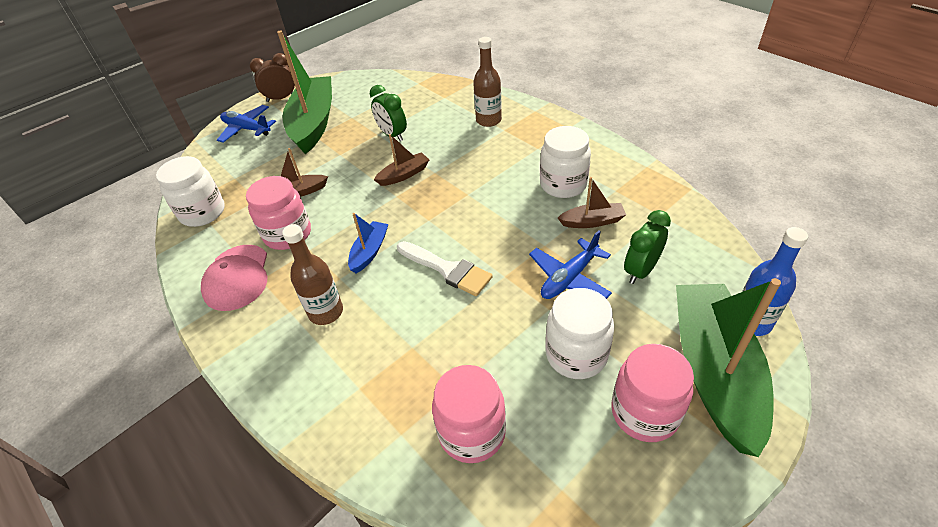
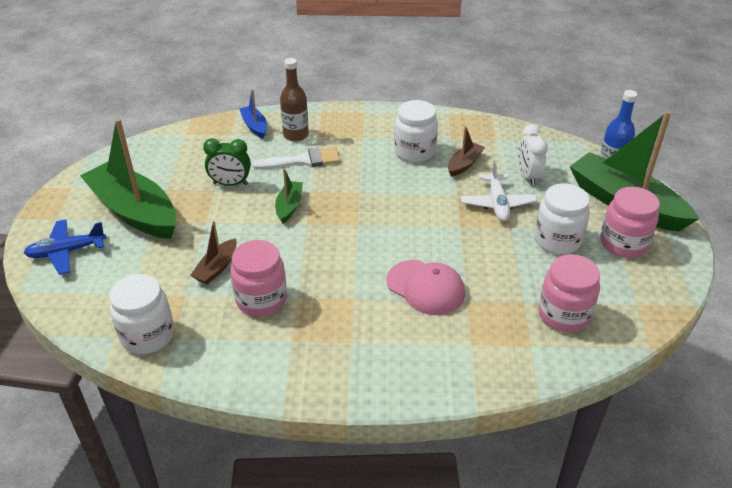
camera: 50 degrees left, 5 degrees down
(237, 277) = (269, 353): pink cap -> pink cap (425, 287)
(281, 98) = (57, 209): brown clock -> none
(326, 312) = (379, 323): brown bottle -> none
(369, 251) = (347, 269): blue boat -> blue boat (254, 126)
(404, 175) = (289, 206): brown boat -> green boat
(447, 269) = (419, 245): white brush -> white brush (303, 160)
(569, 278) = (497, 203): blue plane -> white plane
(641, 271) = (528, 176): green clock -> white clock

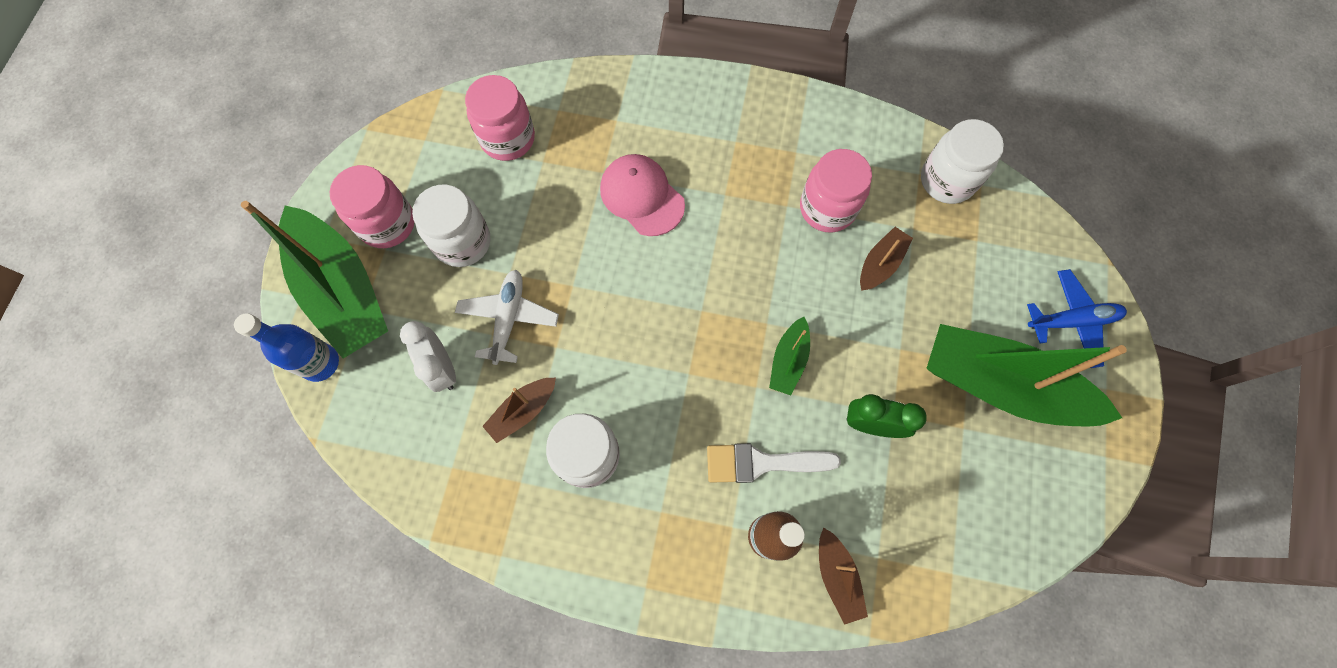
camera: 170 degrees left, 30 degrees up
(134, 211) = (1000, 385): green boat -> green boat turned 150 degrees clockwise
(254, 126) = (837, 577): blue boat -> brown boat
(528, 176) = (442, 368): white clock -> white clock turned 150 degrees clockwise

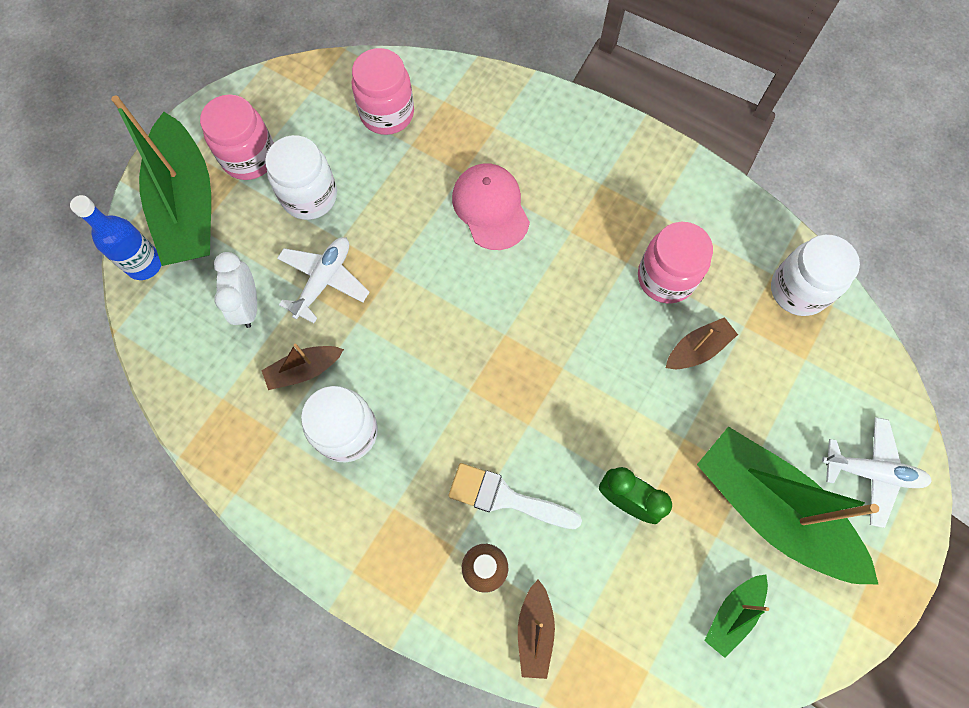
camera: 20 degrees right, 0 degrees up
(788, 361) = (569, 411): green boat -> green boat (732, 614)
(1071, 321) = (871, 472): blue plane -> white plane

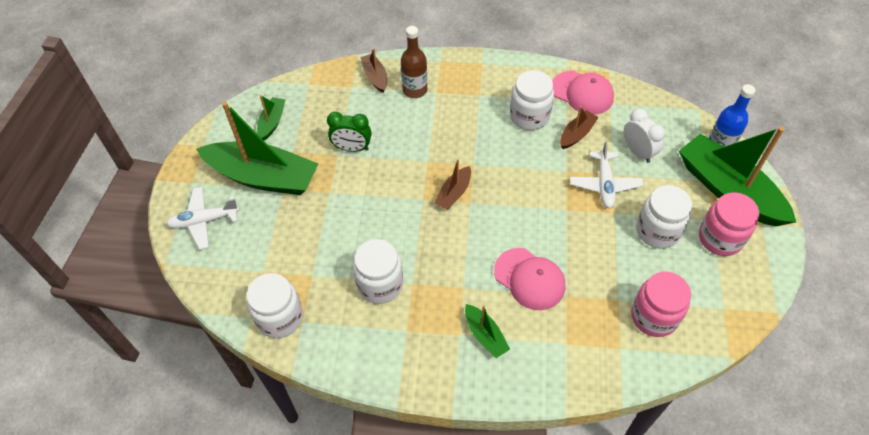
camera: 155 degrees right, 15 degrees down
(245, 436) = (582, 93): none -> pink cap
(505, 498) = (421, 122): white brush -> none
(574, 171) = (485, 335): none -> green boat
(666, 278) = (380, 284): pink jar -> white jar
(697, 349) = (339, 246): brown boat -> brown boat (453, 193)

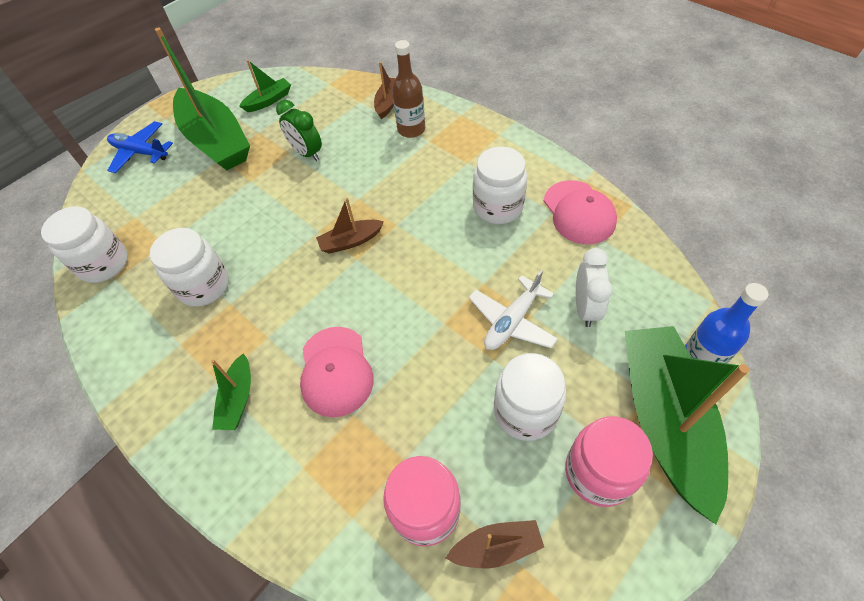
camera: 40 degrees right, 0 degrees up
(204, 221) = (141, 152): white plane -> blue plane
(576, 134) = (531, 251): brown boat -> brown boat (496, 547)

